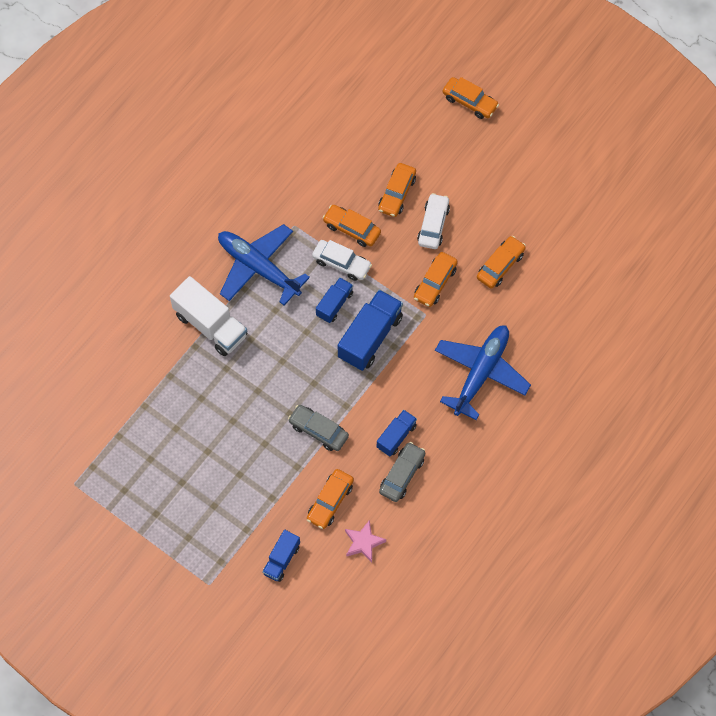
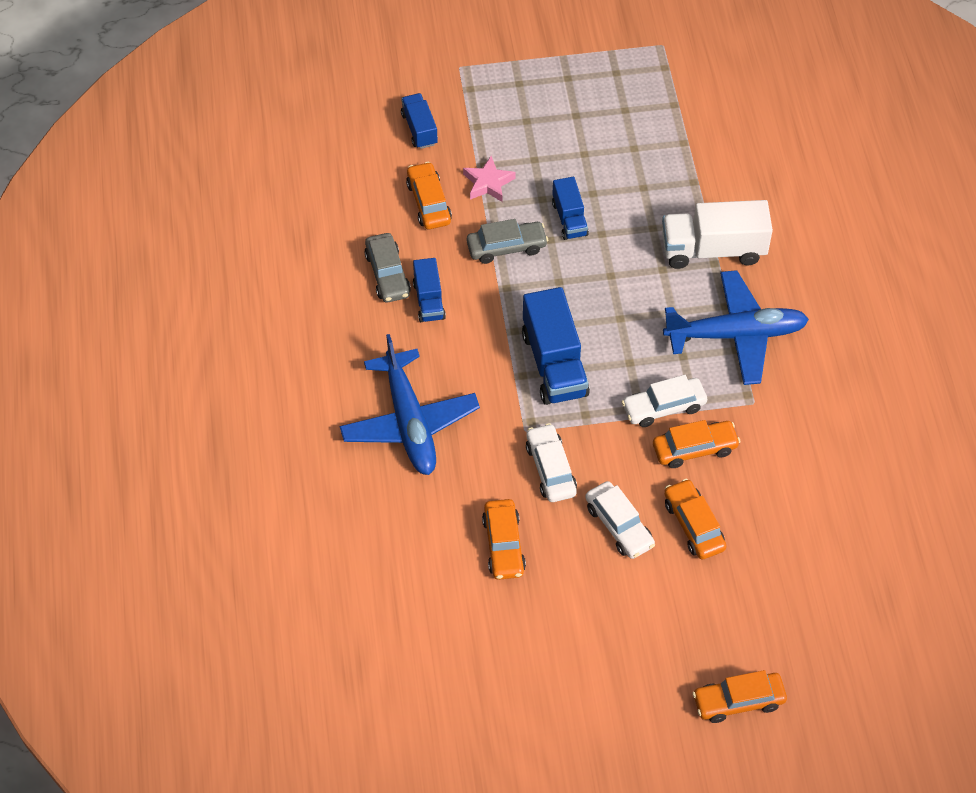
camera: 135 degrees right, 10 degrees down
(334, 304) = (624, 364): blue truck -> blue truck (569, 219)
(363, 542) = (362, 196): pink star -> pink star (488, 183)
(435, 283) = (550, 469): orange car -> white car

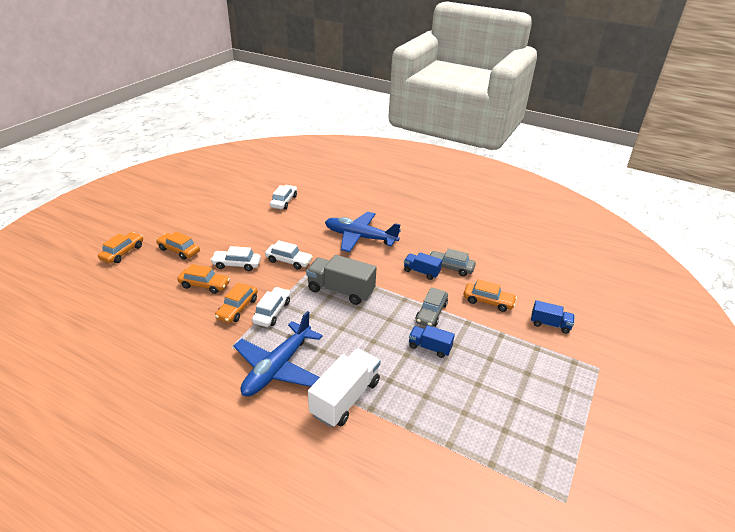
camera: 125 degrees right, 20 degrees down
(399, 606) = (284, 201): none -> white car
(488, 183) = (485, 330): pink star -> none
(503, 545) = (273, 233): orange car -> orange car (179, 250)
(554, 364) = (341, 291): blue truck -> grey truck

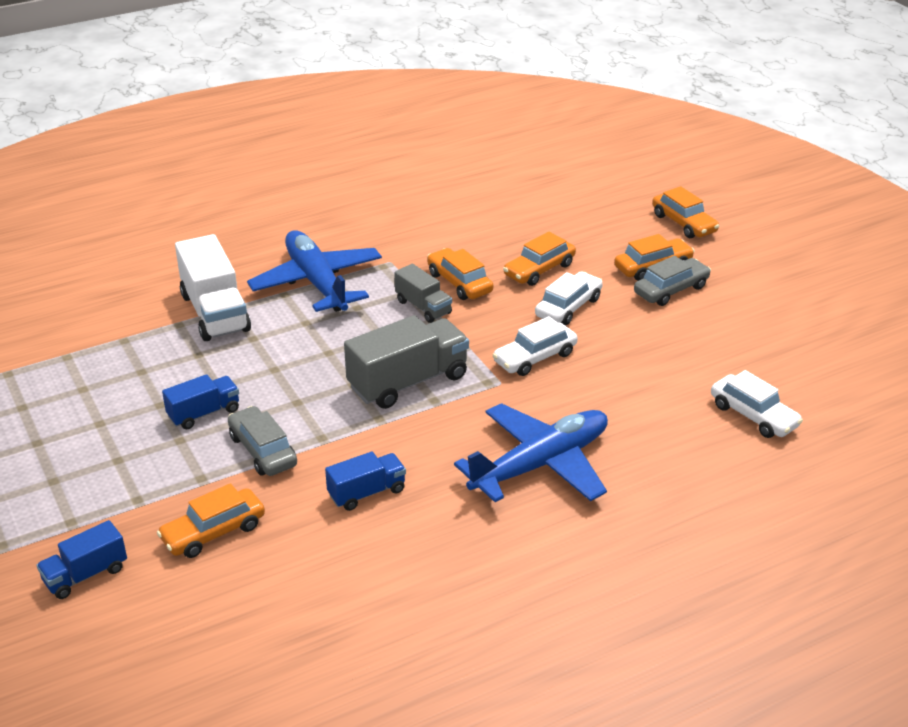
camera: 125 degrees right, 0 degrees up
(272, 312) = (423, 307): white car -> grey truck
(450, 267) = (342, 538): grey car -> grey car (671, 290)

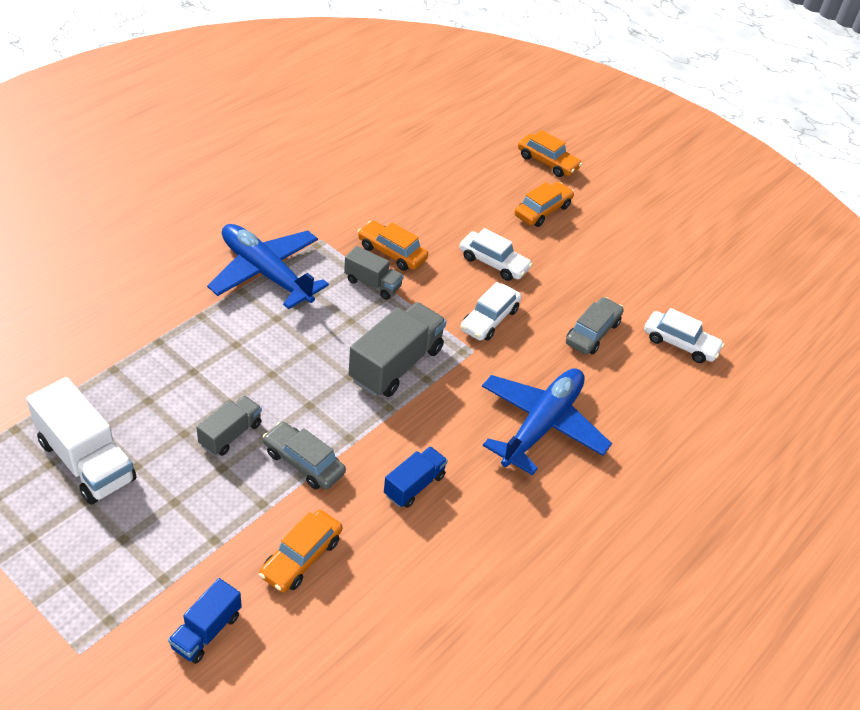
camera: 25 degrees left, 10 degrees up
(204, 413) = (230, 434): blue truck -> grey truck
(215, 312) = (187, 322): white truck -> white truck (86, 461)
(539, 270) = (452, 228): orange car -> none
(568, 307) = (493, 263): white car -> white car turned 105 degrees clockwise
(671, 290) = (566, 231): grey car -> grey car (592, 333)

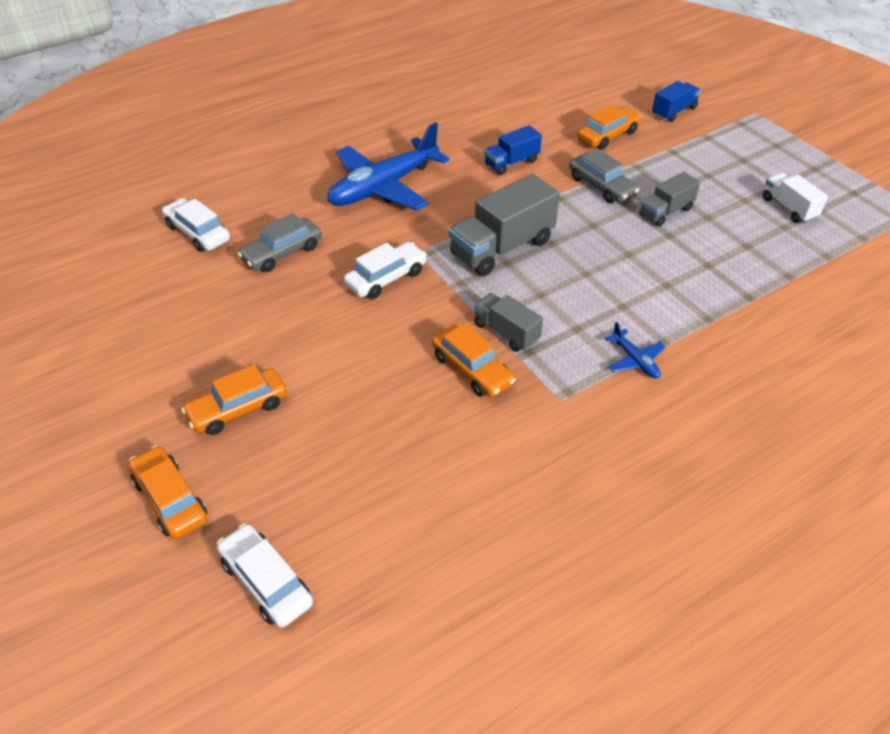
camera: 160 degrees left, 0 degrees up
(86, 461) = (788, 208): white truck -> white truck, size x0.57
(266, 273) = (635, 360): blue plane -> blue plane, size x0.42
(493, 263) = (348, 341): white car -> white car (266, 582)

